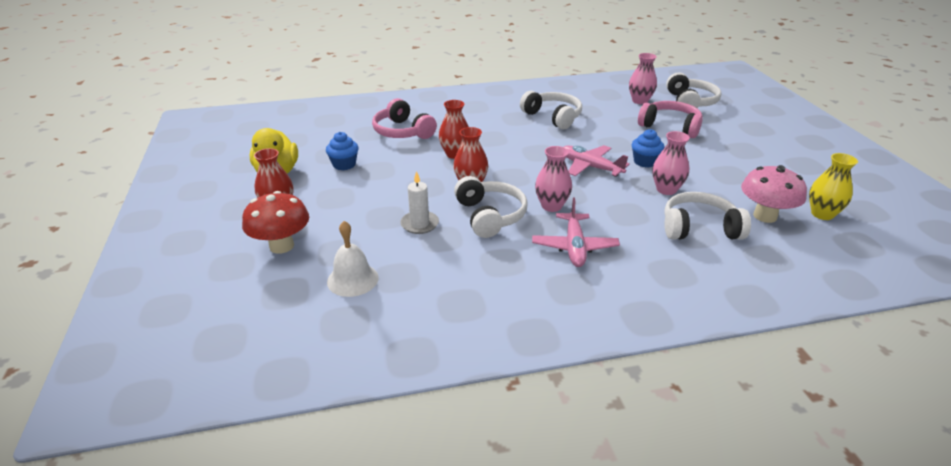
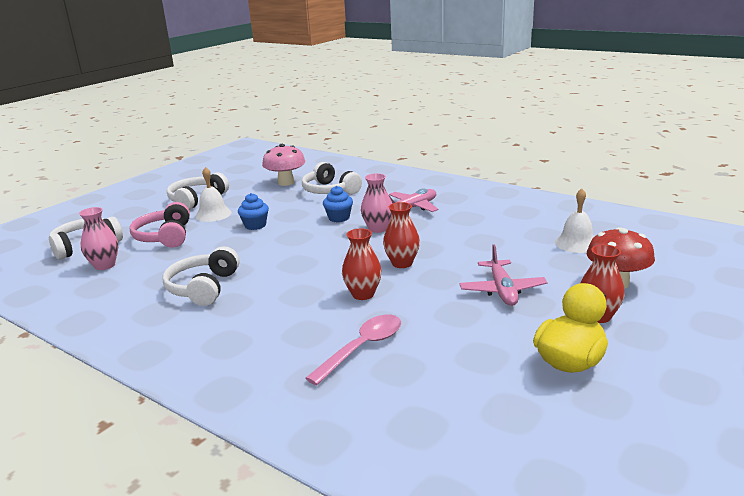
camera: 130 degrees left, 10 degrees down
(344, 164) = (483, 335): blue cupcake -> blue cupcake (339, 218)
(402, 132) = (362, 348): pink headphones -> pink spoon
(419, 224) = (486, 254): white candle -> none
(490, 216) = (428, 240): white headphones -> white headphones (197, 200)
(590, 167) = (294, 238): pink plane -> pink plane (502, 290)
(666, 190) = (292, 209): pink vase -> none
(701, 154) = (213, 214): none -> white bell
(822, 214) = (260, 174): yellow vase -> none

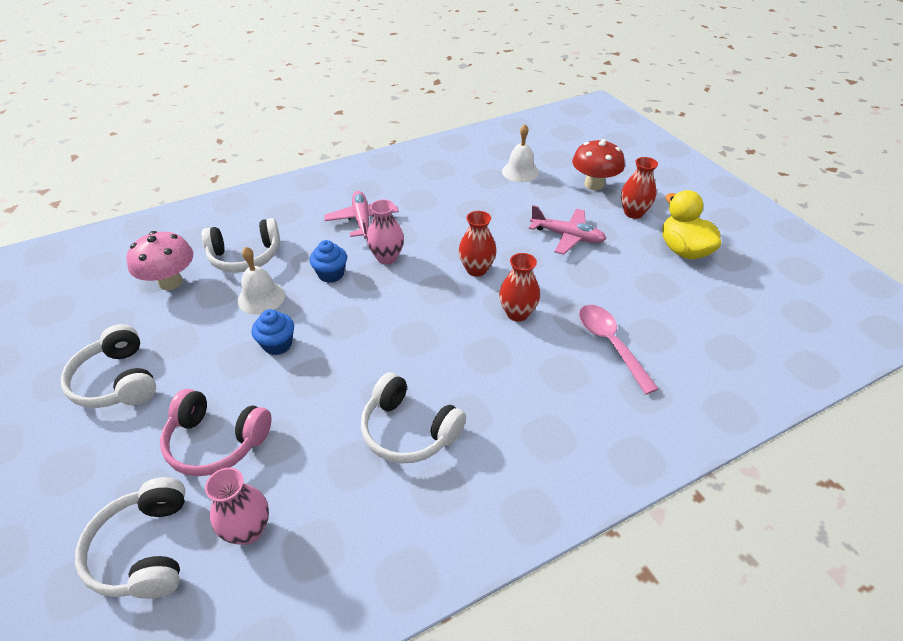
camera: 65 degrees left, 20 degrees up
(213, 214) = (194, 375): white bell -> white bell (261, 297)

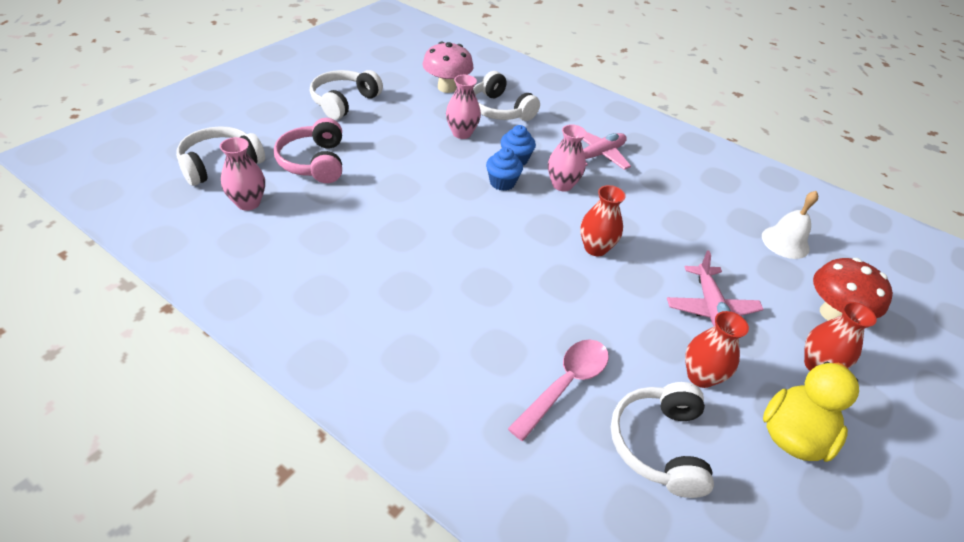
camera: 60 degrees right, 0 degrees up
(261, 297) = (462, 133): white bell -> pink vase
(277, 344) = (419, 158): blue cupcake -> blue cupcake (502, 183)
(409, 430) = (371, 258): white headphones -> white headphones (659, 445)
(517, 313) = (556, 294): red vase -> red vase (700, 376)

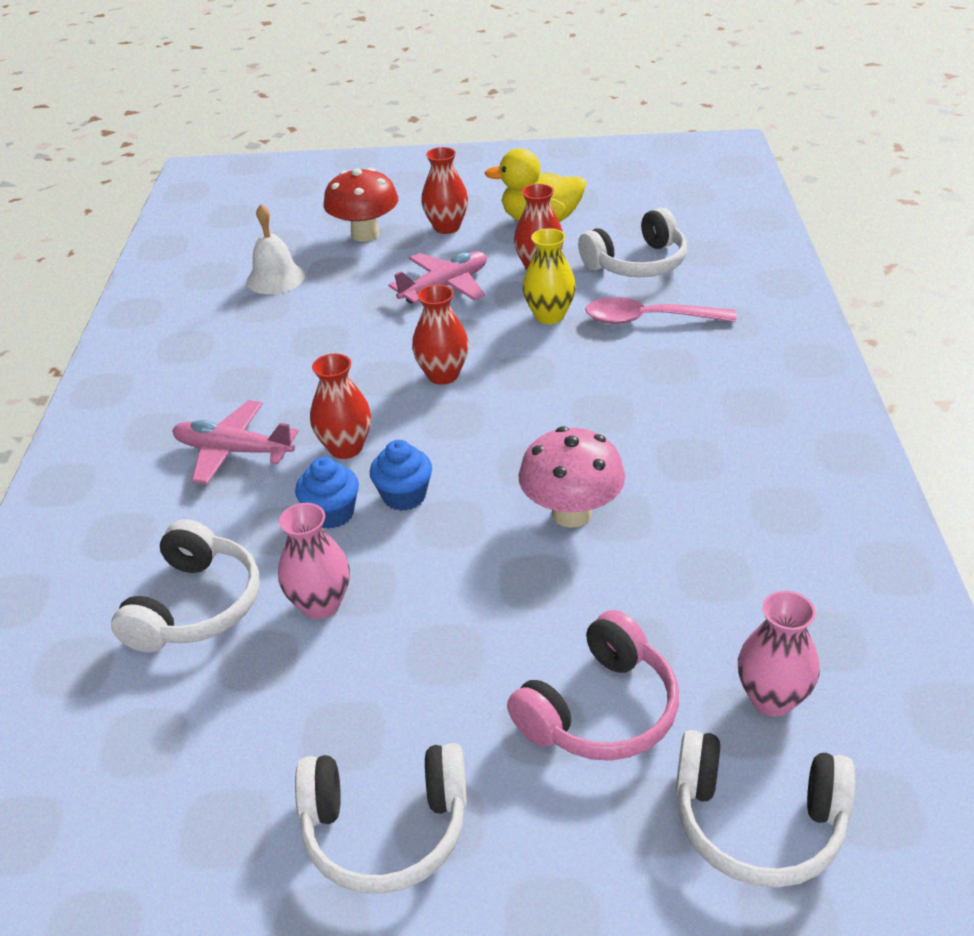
camera: 120 degrees left, 5 degrees down
(447, 88) = (175, 721): pink mushroom -> pink mushroom (571, 513)
(562, 185) = (346, 448): pink vase -> red vase
(621, 335) = (549, 316): none -> yellow vase

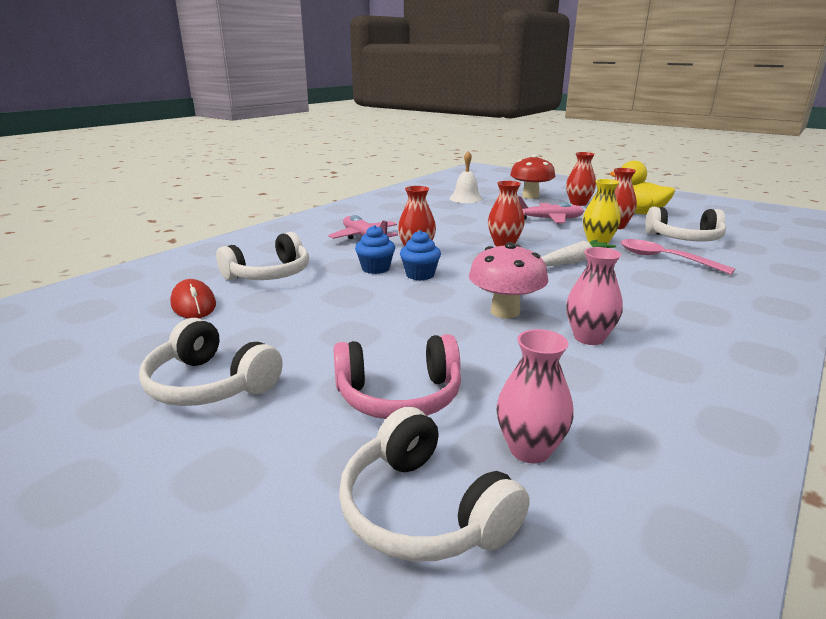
camera: 35 degrees right, 15 degrees down
(169, 726) = (193, 304): none -> red mouse
(320, 604) = (320, 294): pink vase -> pink vase (589, 338)
(557, 374) = (573, 262): none -> white carrot

